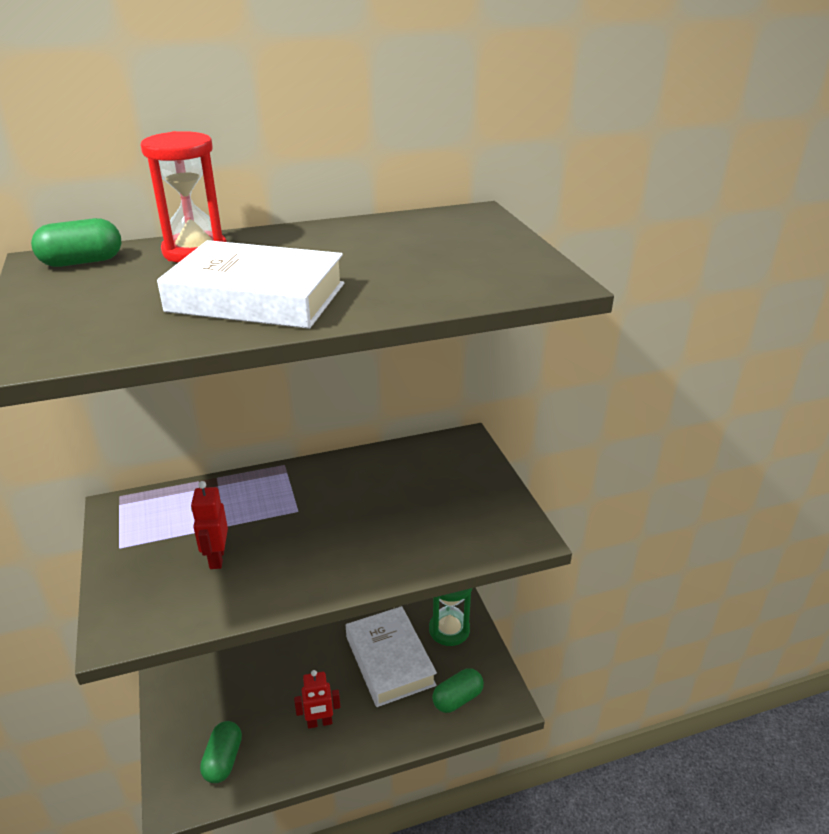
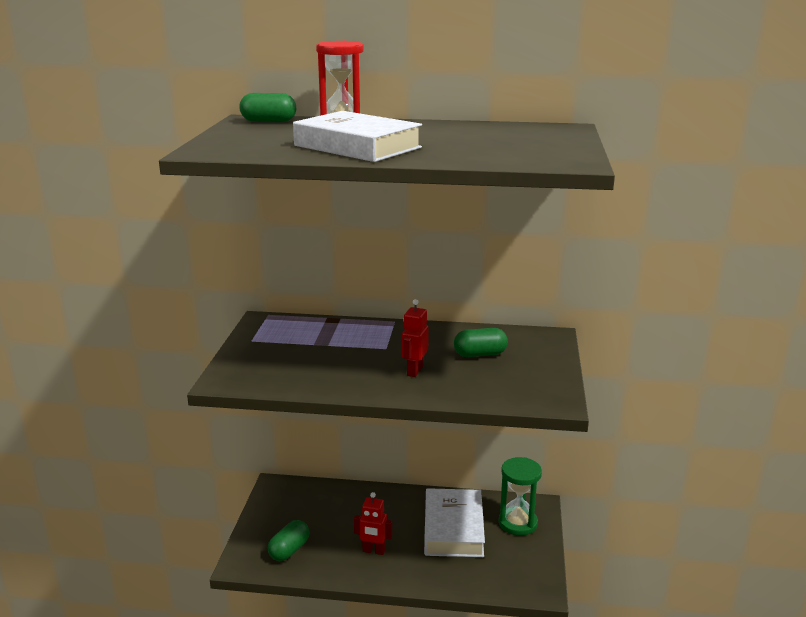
camera: 25 degrees right, 10 degrees down
(216, 558) = (311, 360): red robot -> red robot (414, 371)
(457, 699) = (497, 572): green capsule -> green capsule (480, 354)

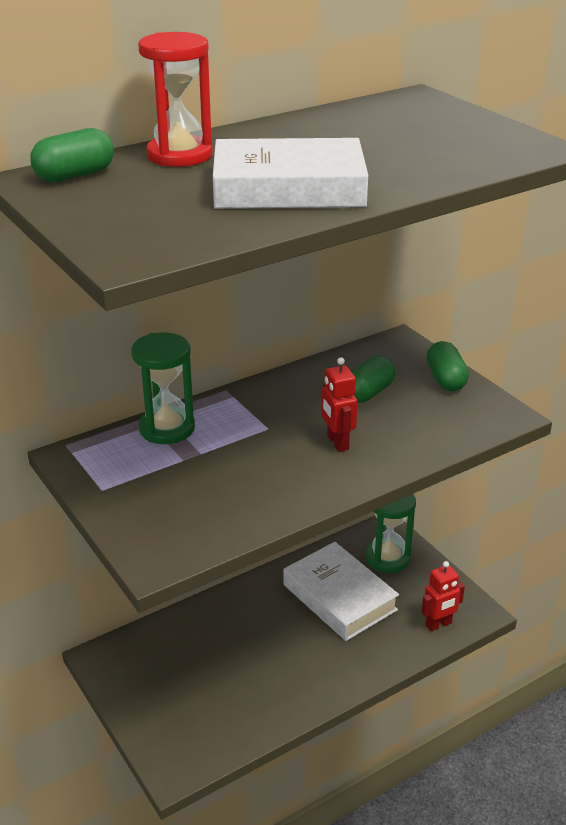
camera: 40 degrees left, 10 degrees up
(289, 550) = (208, 720): green capsule -> green capsule (445, 380)
(330, 327) = (167, 428): none -> green hourglass
(373, 551) = (293, 667): red robot -> red robot (439, 624)

